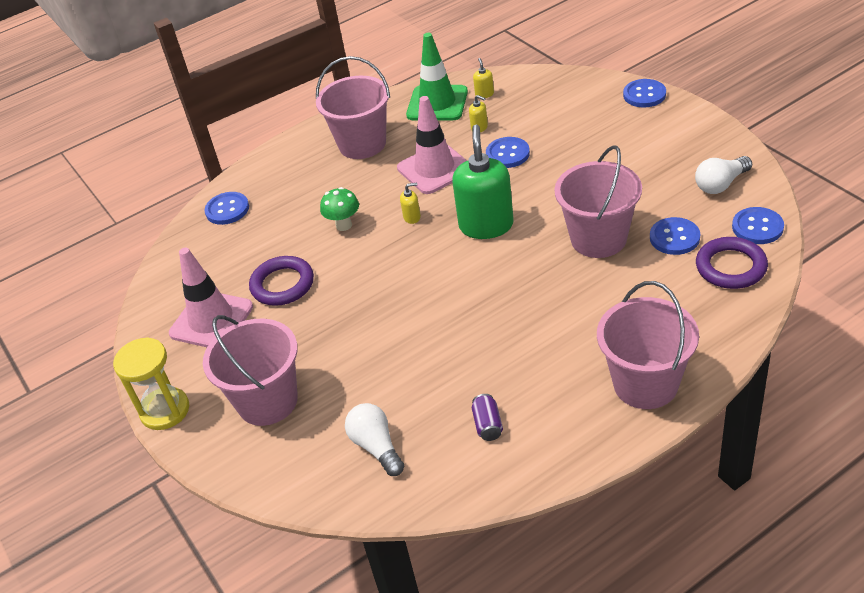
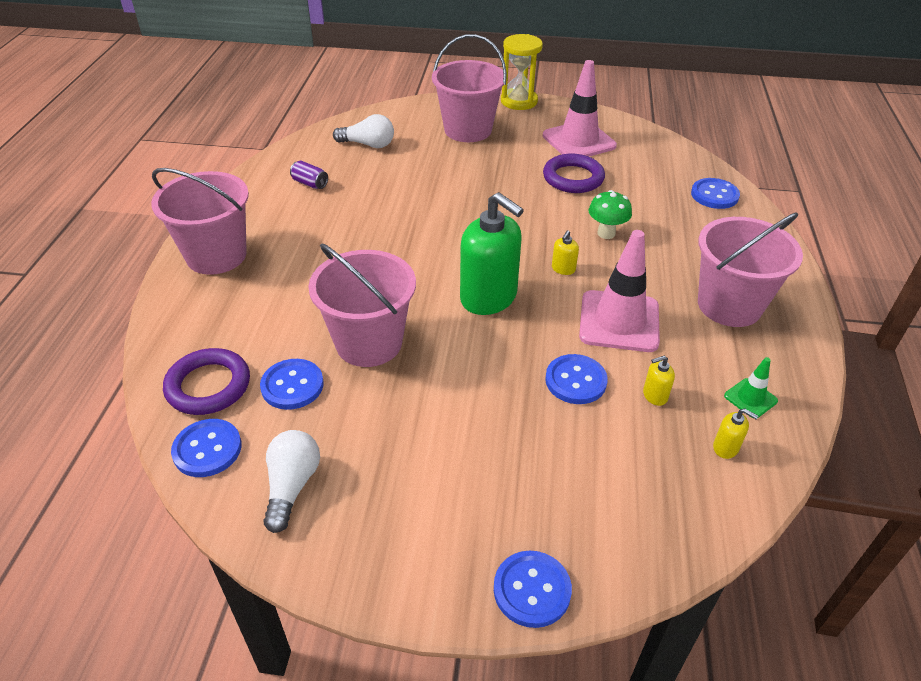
camera: 125 degrees right, 0 degrees up
(437, 103) = (750, 398): green traffic cone -> green traffic cone, size x0.47

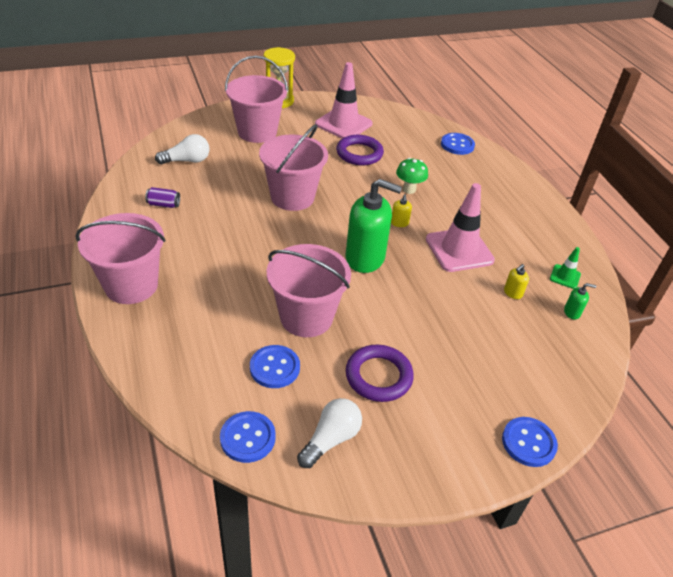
camera: 30 degrees left, 0 degrees up
(208, 386) = (209, 390): purple ring -> purple ring (378, 376)
(292, 486) = (331, 439): white light bulb -> white light bulb turned 60 degrees clockwise
(575, 381) = (461, 299): blue button -> none
(726, 448) = (572, 312): yellow soap dispenser -> green soap dispenser
(729, 305) = (515, 219): pink bucket -> pink bucket (292, 197)

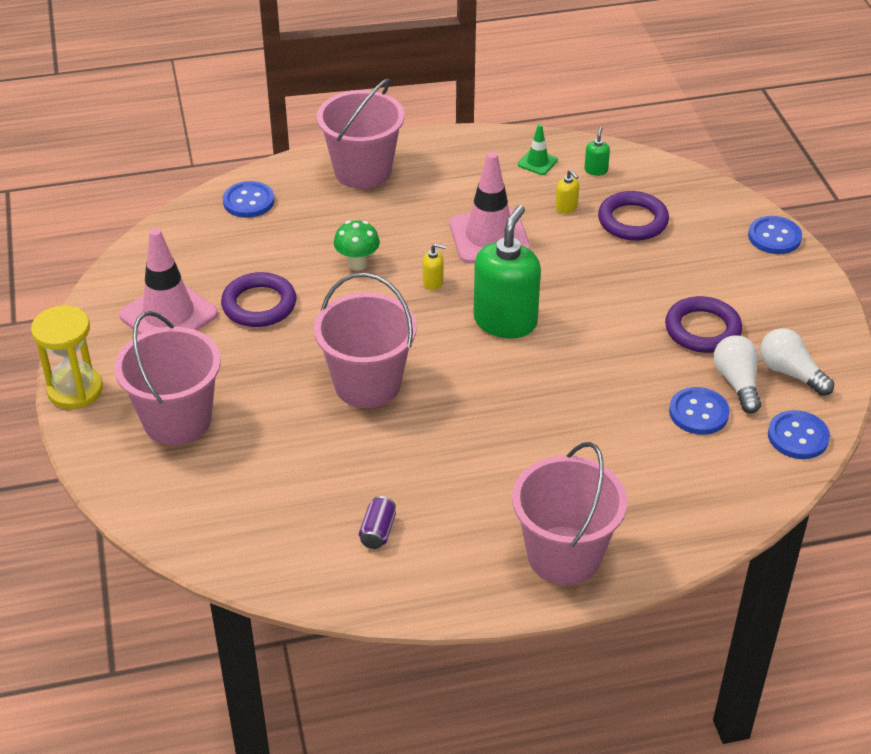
camera: 80 degrees left, 0 degrees up
(187, 161) = (256, 508): white light bulb -> white light bulb (737, 383)
(306, 317) = (615, 382): pink bucket -> pink bucket (363, 171)
(511, 334) = (632, 221): none -> purple ring

